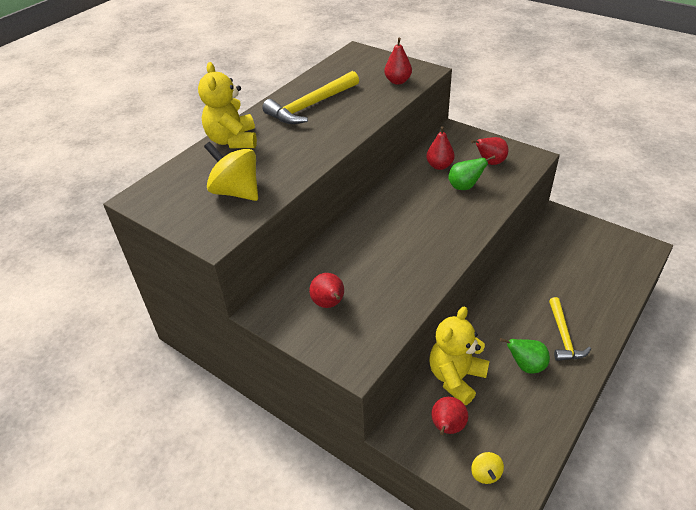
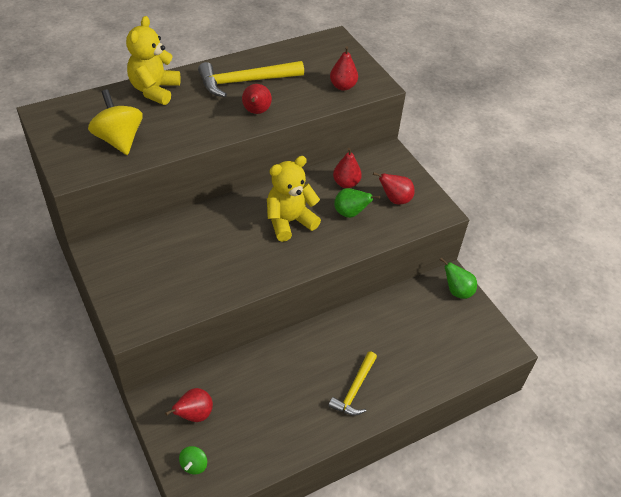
camera: 20 degrees right, 5 degrees up
(329, 304) = (150, 268): red pear -> red pear (256, 112)
(456, 378) = (234, 379): yellow teddy bear -> yellow teddy bear (289, 221)
(485, 474) = (194, 465): yellow spinning top -> green spinning top
(526, 366) = (300, 398): green pear -> green pear (457, 291)

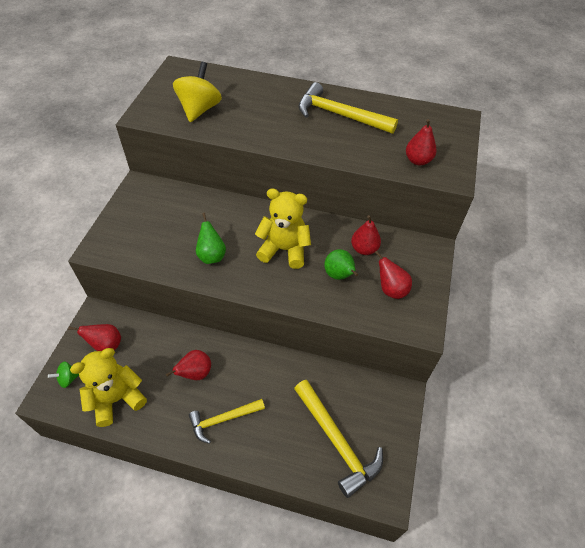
camera: 45 degrees right, 5 degrees up
(154, 90) = (266, 87): yellow teddy bear -> yellow teddy bear (117, 398)
(256, 112) = (319, 142): red pear -> red pear (195, 373)
(444, 340) = (337, 442): none -> yellow hammer
(457, 291) = (394, 409): green pear -> green pear (211, 256)

